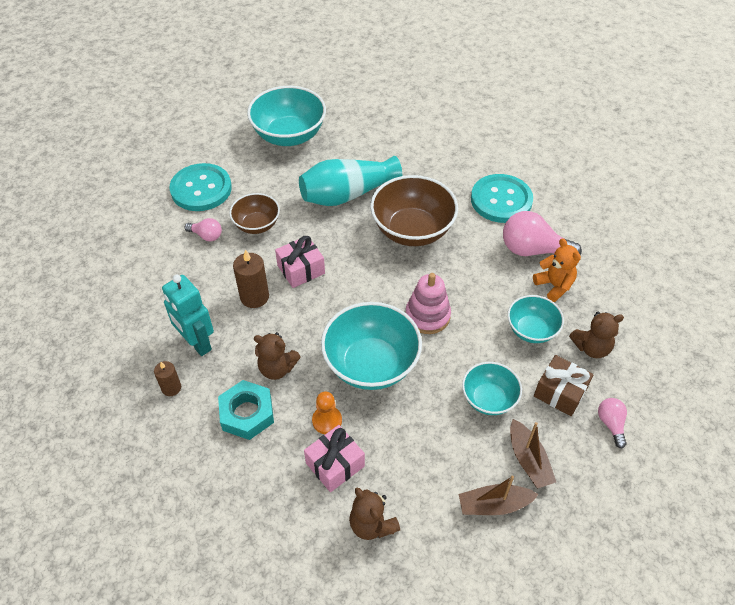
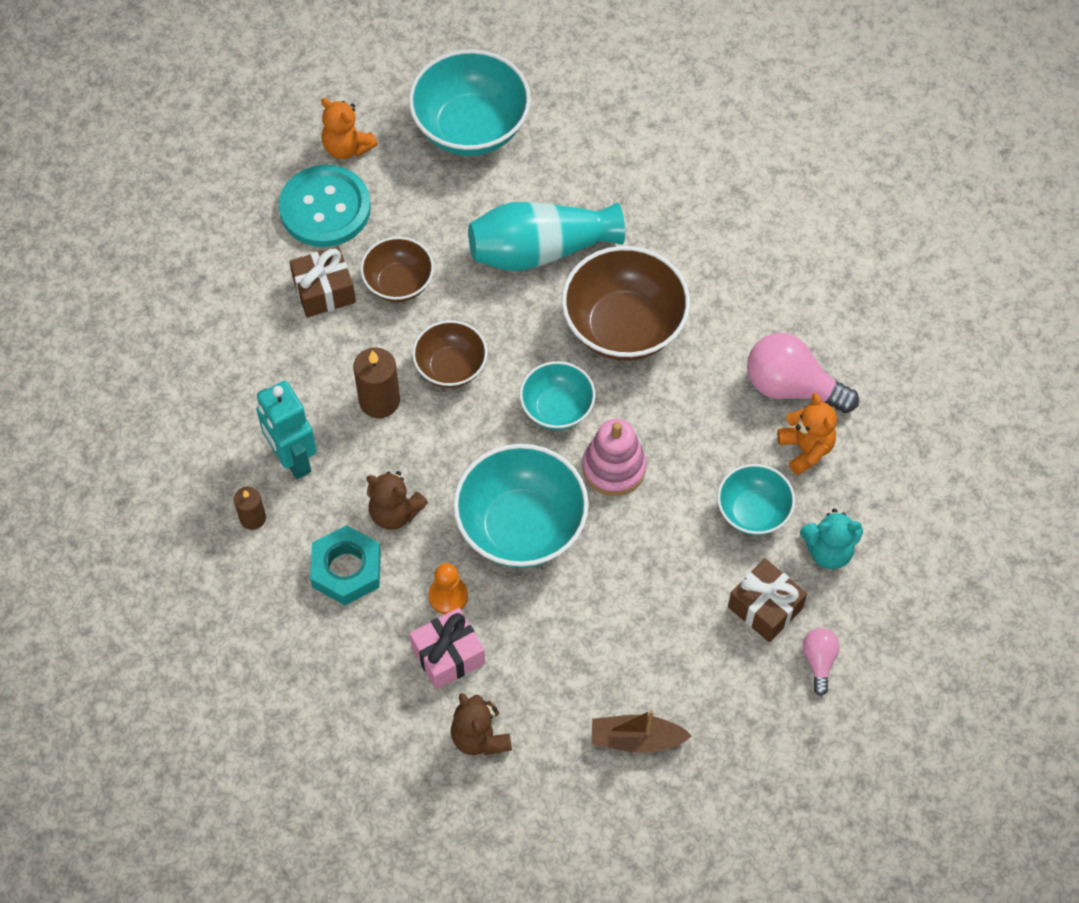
camera: 10 degrees right, 10 degrees up
(206, 236) = (324, 291): pink light bulb -> brown gift
(211, 155) = (347, 147): none -> orange teddy bear
(301, 269) = (451, 367): pink gift -> brown bowl
(488, 399) = (667, 601): turquoise bowl -> turquoise bowl (557, 409)
(501, 200) = (769, 295): turquoise button -> none
(528, 460) = (696, 690): brown boat -> none
(591, 347) = (828, 551): brown teddy bear -> turquoise teddy bear

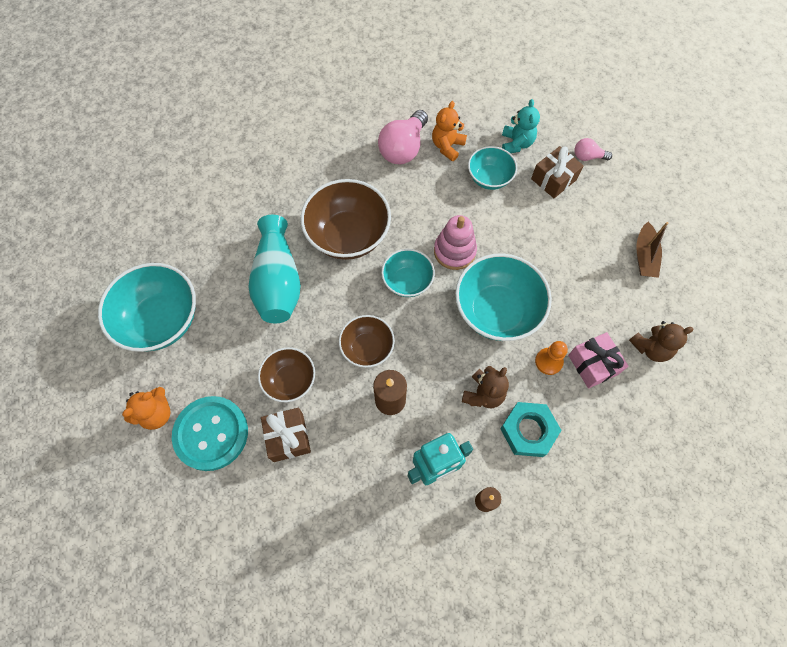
camera: 85 degrees left, 5 degrees up
(806, 449) = (447, 146): orange teddy bear -> orange teddy bear turned 45 degrees counterclockwise

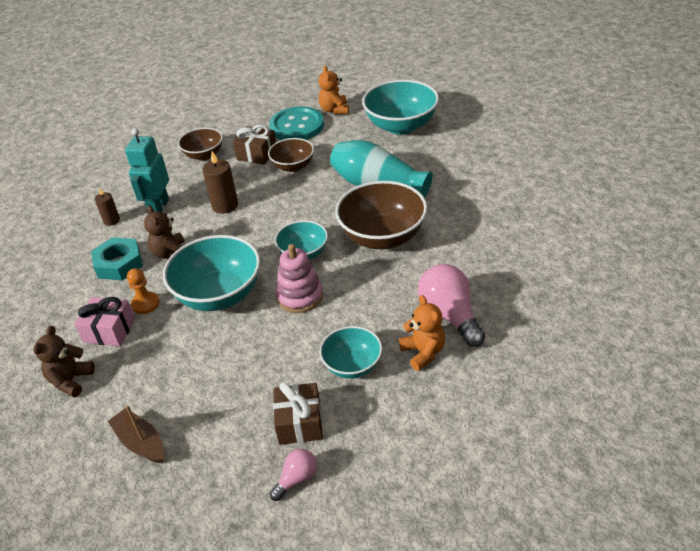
camera: 130 degrees right, 25 degrees down
(367, 348) = (274, 209): brown bowl -> brown bowl (204, 155)
(516, 143) = (375, 417): turquoise teddy bear -> none

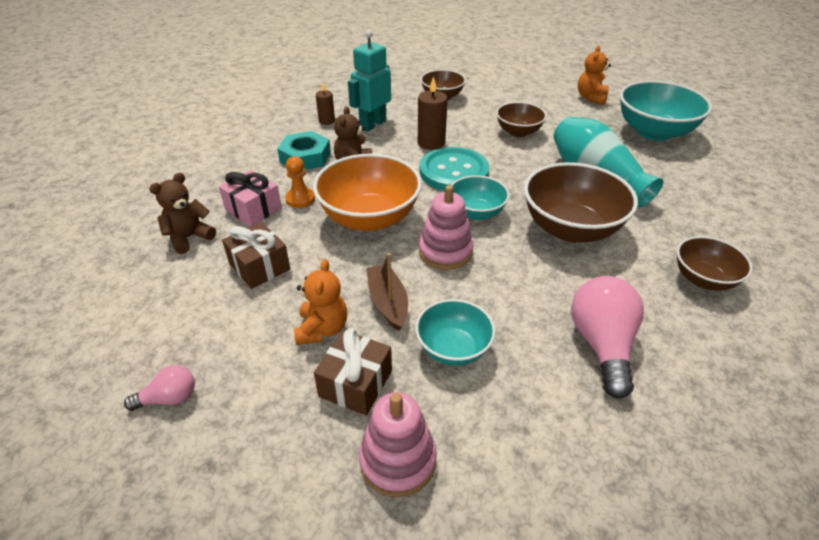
camera: 25 degrees right, 0 degrees up
(141, 442) = (197, 324): brown boat -> brown boat (388, 302)
(219, 295) = (369, 218): turquoise bowl -> orange bowl
(257, 154) = (491, 111): brown gift -> brown gift (259, 266)
(296, 479) = (308, 447): pink light bulb -> pink light bulb (169, 398)
(297, 126) = (544, 100): turquoise button -> turquoise button (454, 172)
(362, 455) = (397, 460): none -> pink stacking toy
(423, 352) = (544, 373): orange teddy bear -> orange teddy bear (322, 329)
(492, 238) = (703, 279): none -> brown bowl

